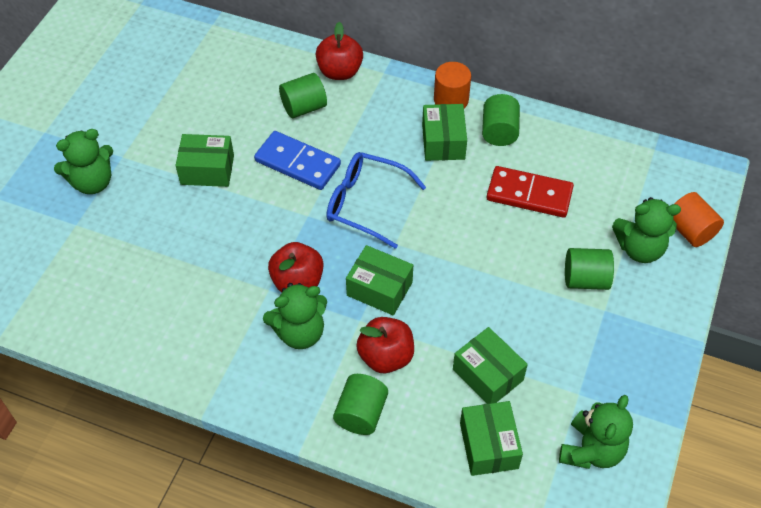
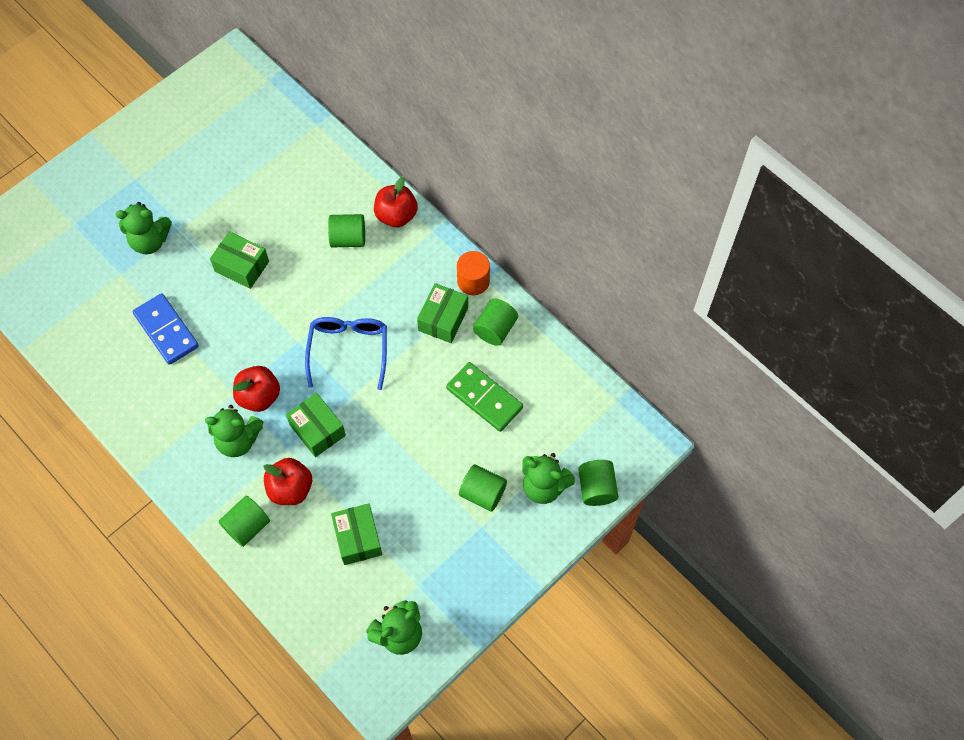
camera: 25 degrees right, 10 degrees up
(297, 163) = (315, 290): blue domino -> blue domino (166, 330)
(366, 203) = (348, 350): blue glasses -> blue glasses turned 45 degrees clockwise
(488, 445) = (325, 594): green box -> none
(529, 194) = (484, 398): red domino -> green domino
(690, 230) = (596, 488): orange cylinder -> green cylinder

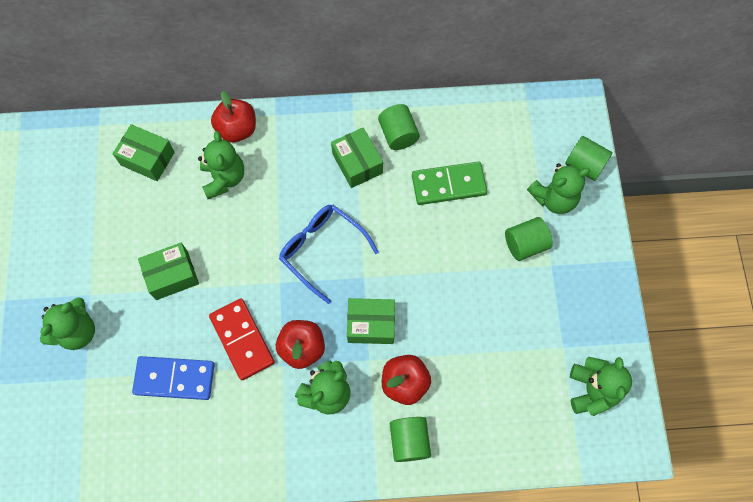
camera: 50 degrees left, 5 degrees up
(232, 351) = (242, 339): none -> red domino
(348, 239) = (224, 178): green cylinder -> green teddy bear
(358, 538) = (489, 362): green box -> green box (147, 158)
(473, 281) = (344, 119): orange cylinder -> none

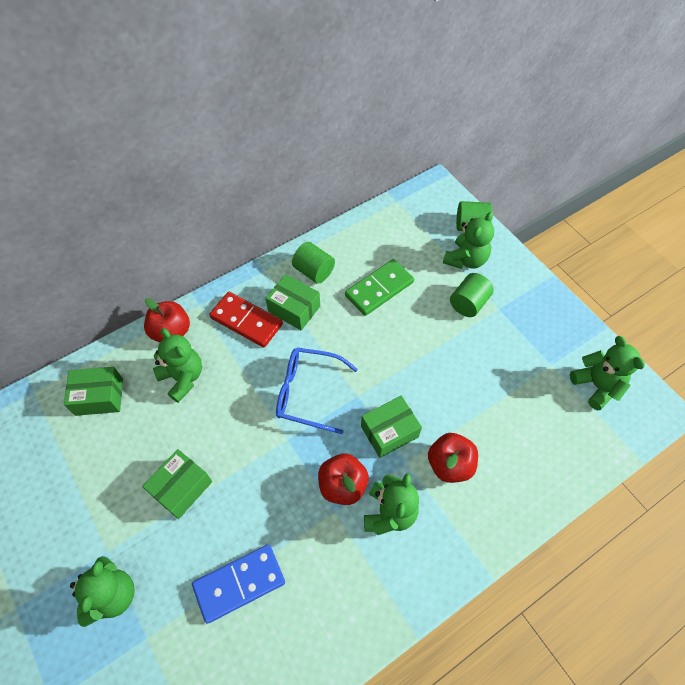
camera: 30 degrees left, 10 degrees down
(242, 339) = (283, 509): red domino -> red domino (246, 321)
(409, 441) = (487, 512): green cylinder -> none

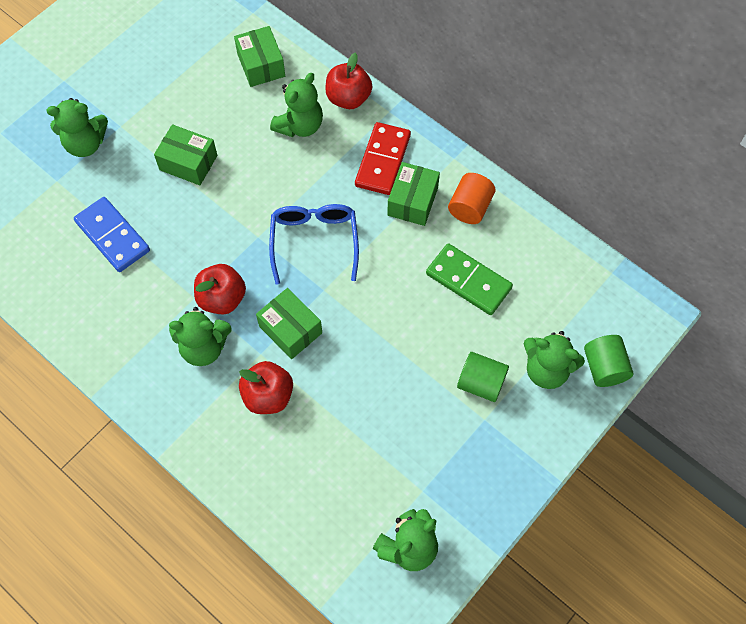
camera: 75 degrees right, 5 degrees up
(314, 271) = (470, 207): green cylinder -> orange cylinder

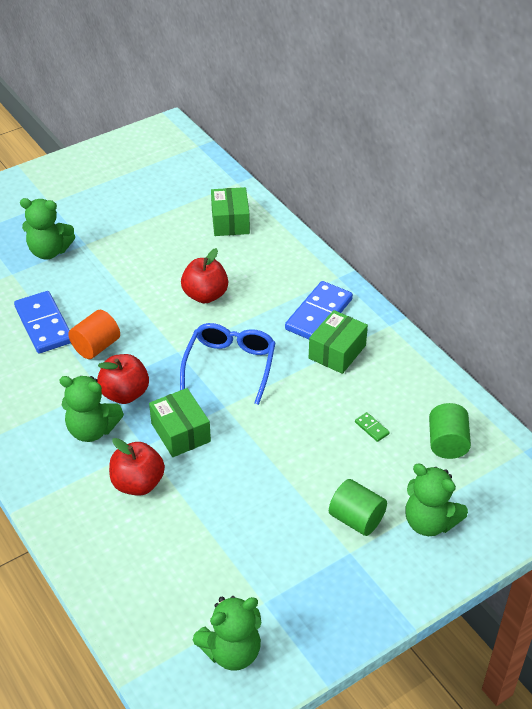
camera: 15 degrees right, 20 degrees down
(188, 162) = (135, 282): green box -> none
(300, 125) = (249, 273): green teddy bear -> none
(348, 98) = (302, 260): red apple -> red apple (205, 295)
(383, 161) = (319, 314): red domino -> blue domino
(468, 281) = (372, 428): green domino -> green domino, size x0.41
(470, 207) = (392, 367): orange cylinder -> orange cylinder (96, 347)
(604, 367) = (492, 533): green cylinder -> green cylinder (447, 443)

